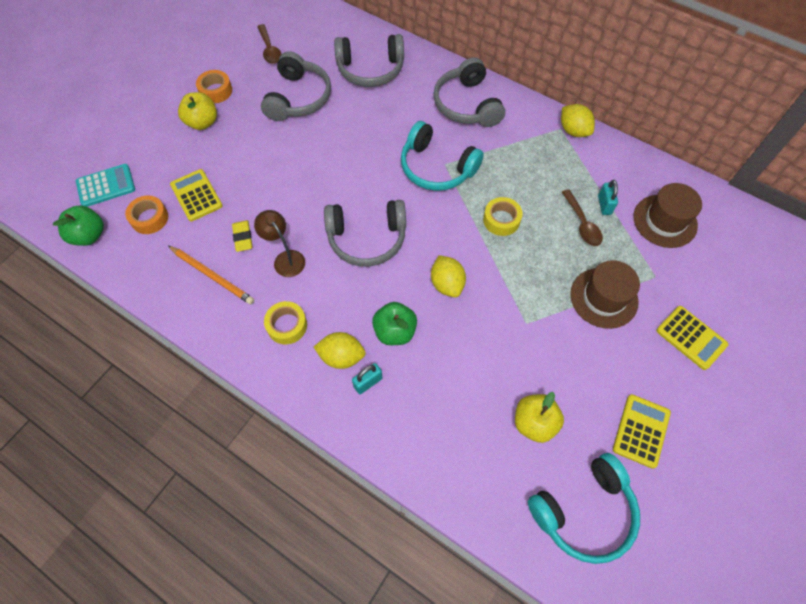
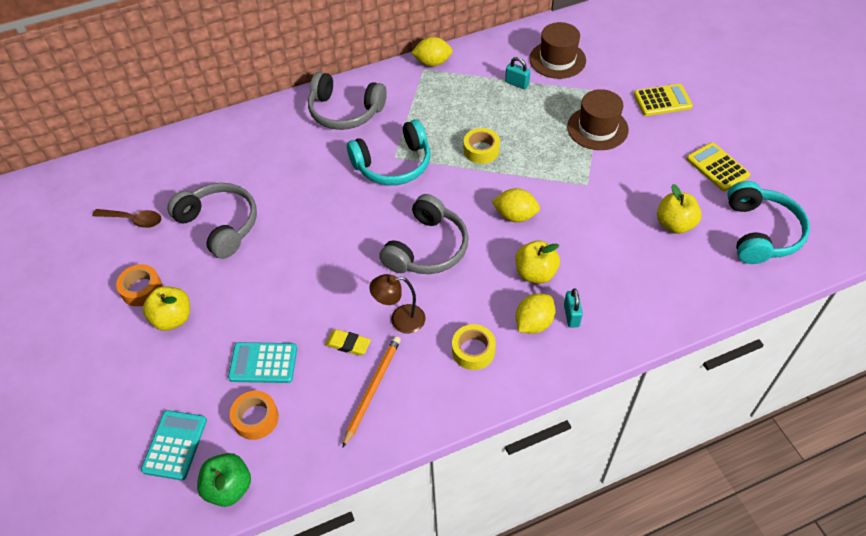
camera: 55 degrees left, 10 degrees down
(196, 195) = (263, 363): yellow calculator -> turquoise calculator
(212, 276) = (372, 389): orange pencil -> orange pencil turned 45 degrees counterclockwise
(370, 69) = (240, 156): grey headphones -> none
(395, 331) = (535, 273): green apple -> yellow apple
(582, 224) = (523, 105): brown spoon -> none

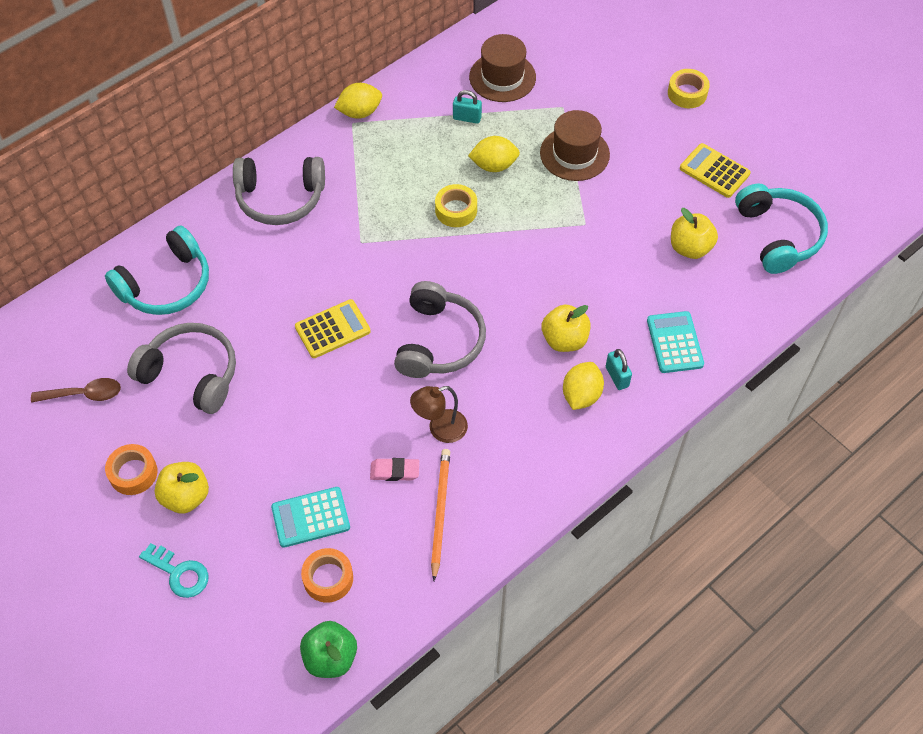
camera: 20 degrees left, 5 degrees up
(140, 379) = (179, 573): none -> turquoise key
(175, 445) = (252, 632): turquoise calculator -> turquoise calculator (674, 342)
(348, 344) = (394, 471): yellow eraser -> pink eraser
(393, 164) = (363, 251): turquoise headphones -> turquoise headphones (166, 284)
(473, 351) = (529, 442): yellow tape -> yellow tape (687, 93)
(515, 216) = (520, 279): yellow lemon -> yellow lemon (494, 165)
(662, 100) = (634, 104): yellow calculator -> yellow calculator (332, 329)

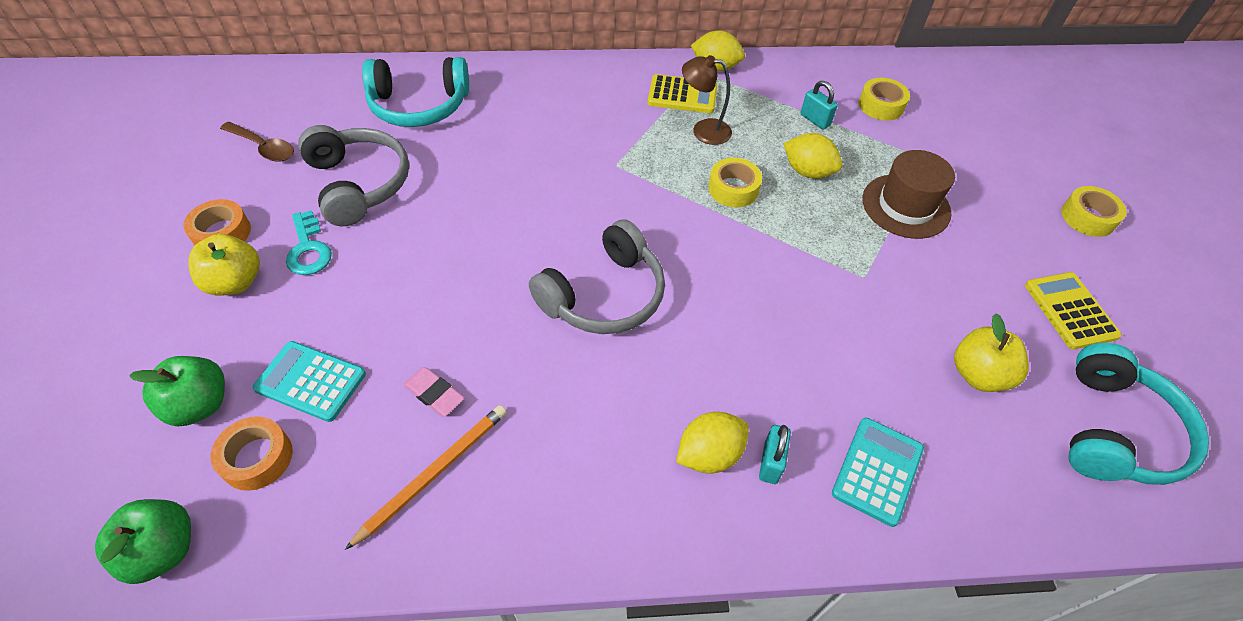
camera: 35 degrees right, 5 degrees down
(179, 573) = (148, 348): turquoise key -> turquoise key (308, 249)
(256, 578) = (199, 405): none -> green apple
(280, 198) = (580, 94): grey headphones -> none
(332, 329) = (515, 222): yellow calculator -> yellow calculator (682, 95)
(440, 429) = (521, 383): brown lamp -> brown lamp (703, 130)
(502, 77) = (881, 105): brown hat -> yellow tape
(564, 340) = (741, 380): yellow apple -> none

